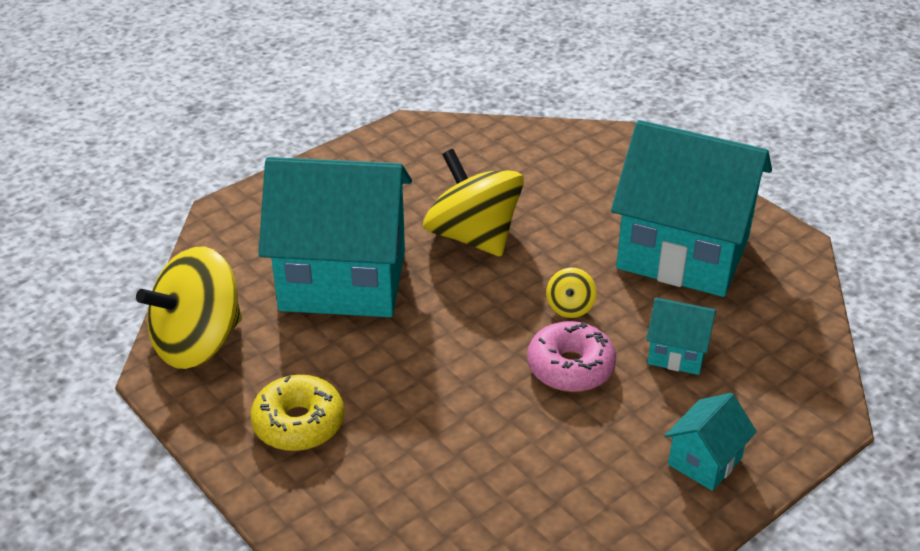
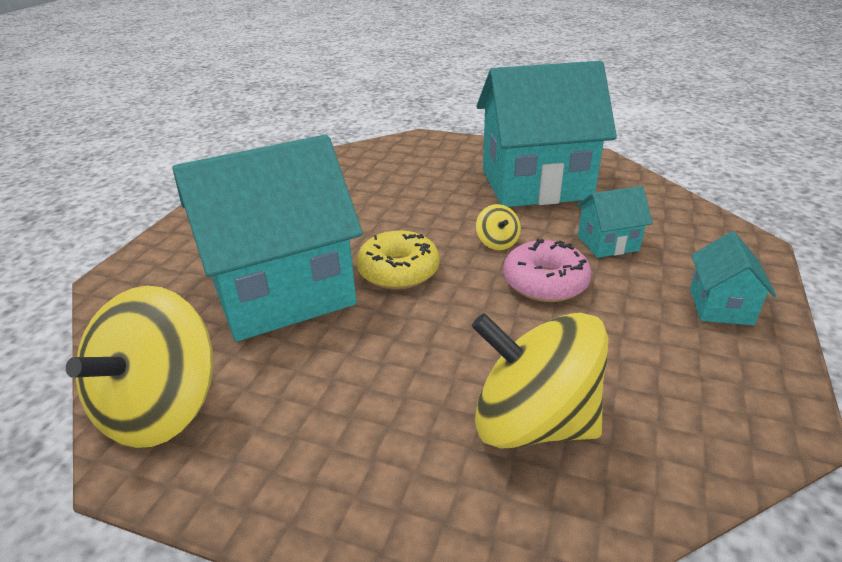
camera: 30 degrees left, 5 degrees down
(299, 423) = (344, 441): yellow donut -> yellow donut (398, 271)
(473, 236) = (371, 223): yellow spinning top -> yellow spinning top (533, 422)

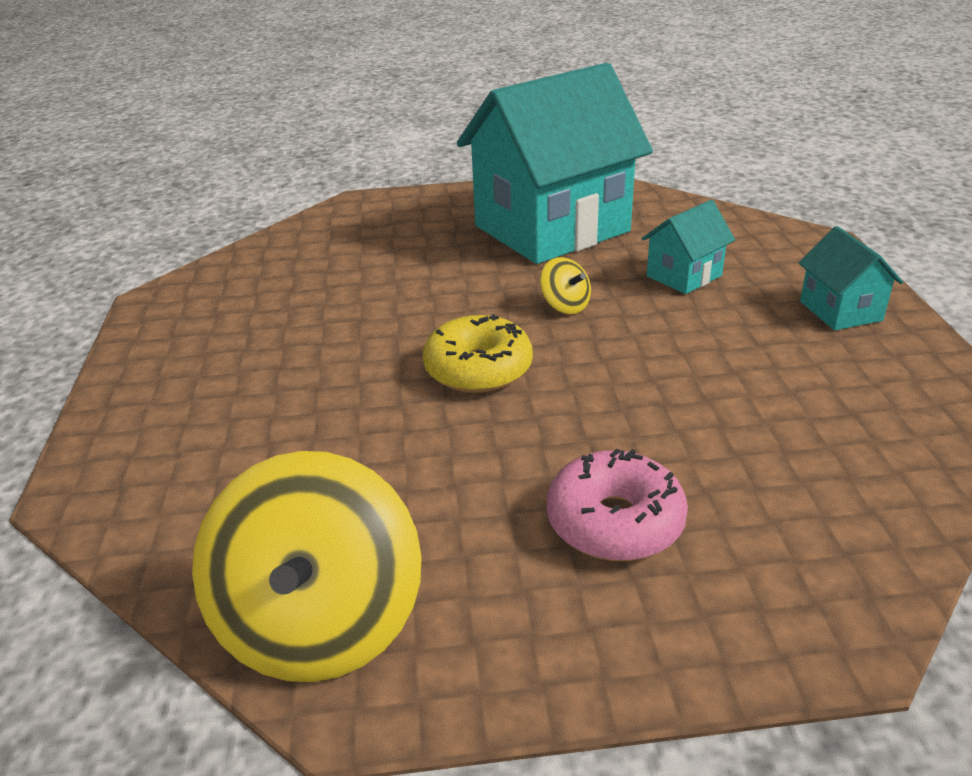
camera: 25 degrees left, 0 degrees up
(282, 292) = (352, 436): turquoise house -> none
(533, 422) = (762, 480): yellow spinning top -> none
(545, 282) = (654, 335): pink donut -> pink donut (615, 522)

